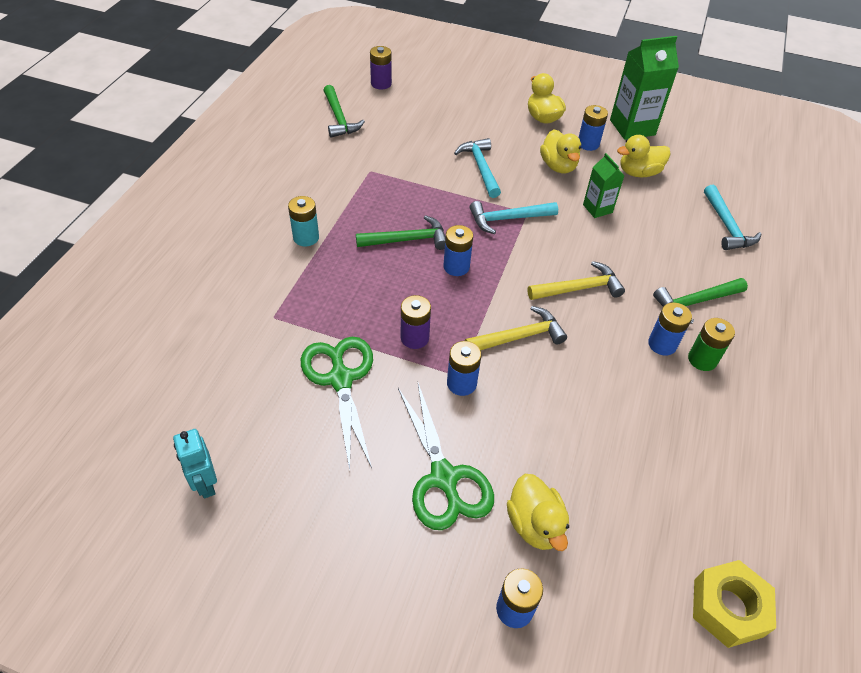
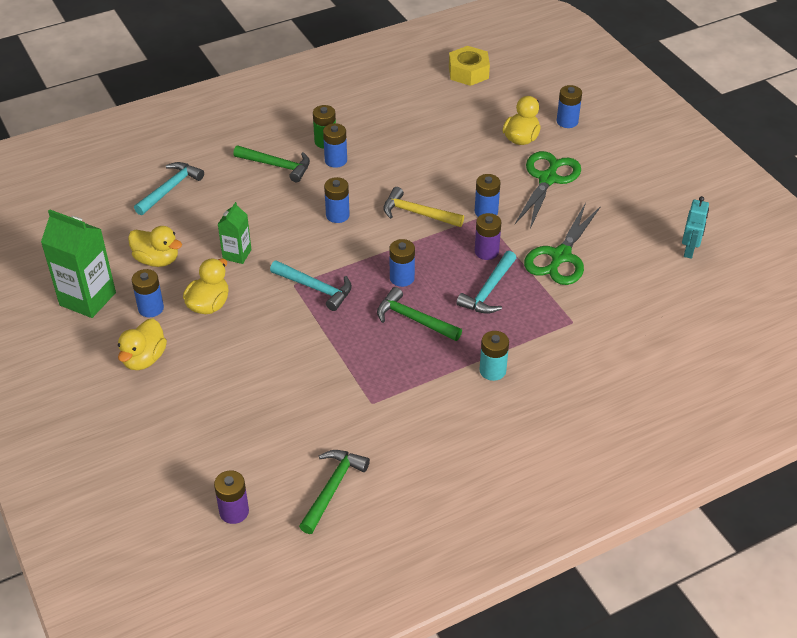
camera: 135 degrees left, 5 degrees down
(480, 168) = (274, 344): turquoise hammer -> turquoise hammer (489, 290)
(579, 288) = (337, 215): yellow hammer -> blue battery

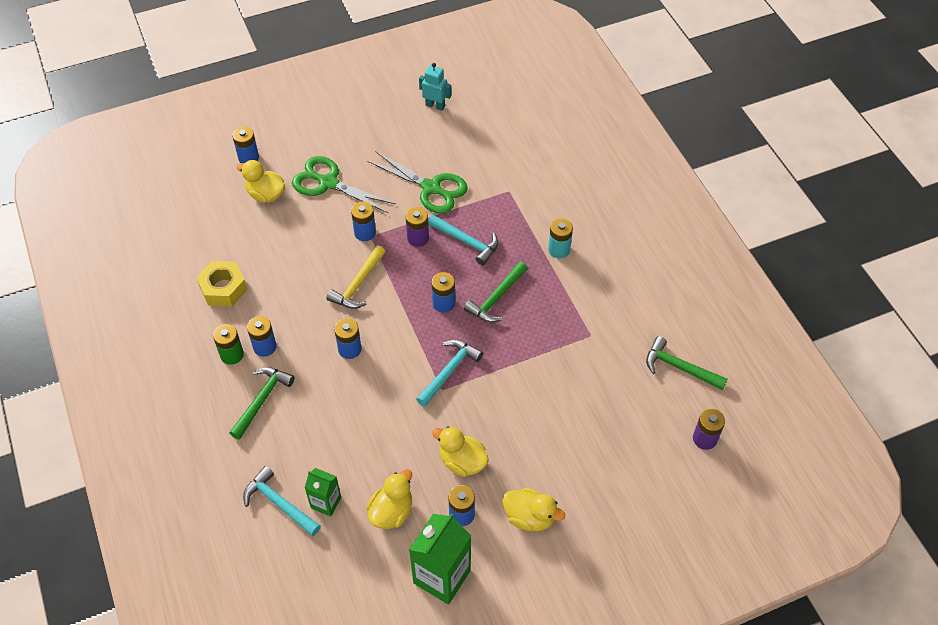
camera: 85 degrees left, 10 degrees up
(237, 254) = (393, 437): green carton -> green carton (326, 502)
(468, 72) = (148, 223): yellow nut -> yellow nut (223, 288)

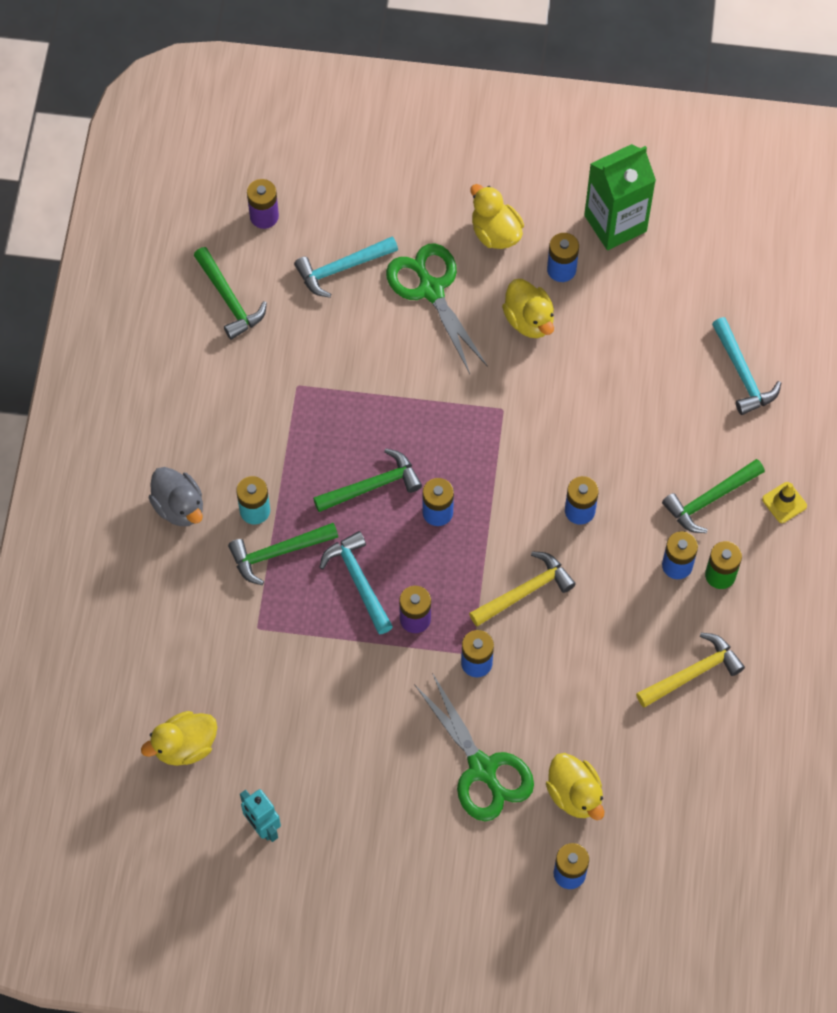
camera: 150 degrees left, 10 degrees up
(206, 424) = (784, 502): none -> yellow traffic cone
(223, 288) = (692, 673): yellow nut -> yellow hammer
(326, 502) = (693, 350): green carton -> none
(391, 512) = (631, 307): yellow duck -> yellow duck (185, 746)
(431, 188) = (353, 686): green scissors -> green scissors (431, 289)
(449, 371) = (482, 425): turquoise hammer -> turquoise hammer (342, 268)
(526, 234) = (278, 553): none -> green hammer
(605, 230) = (179, 507): none -> grey duck

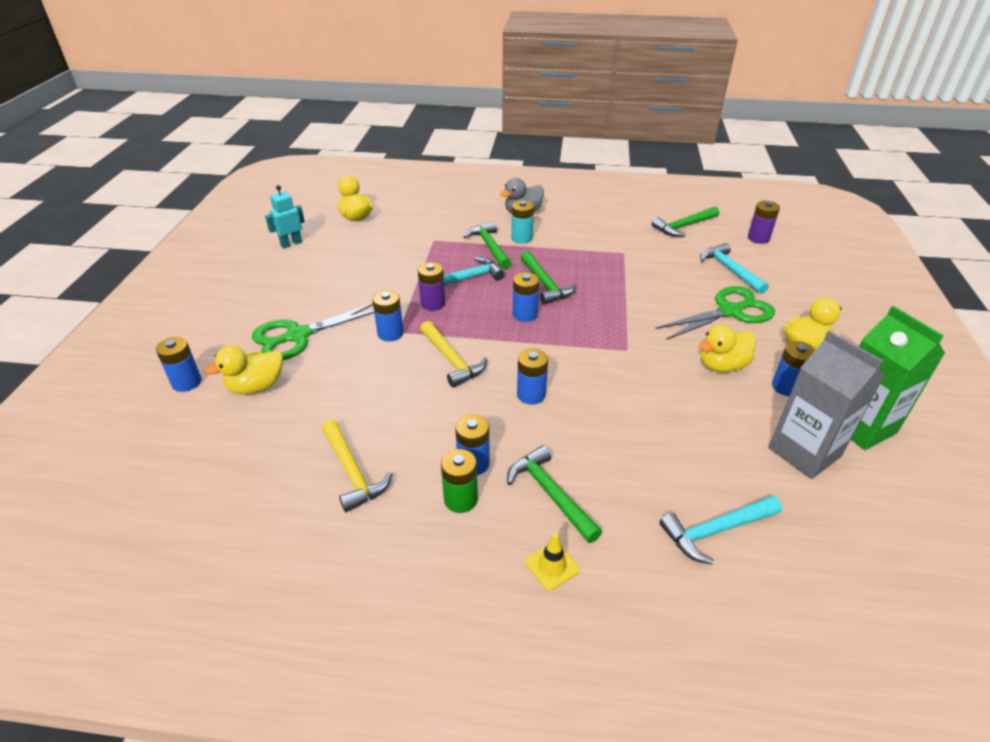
camera: 90 degrees right, 25 degrees down
(650, 281) = (804, 452): none -> grey carton

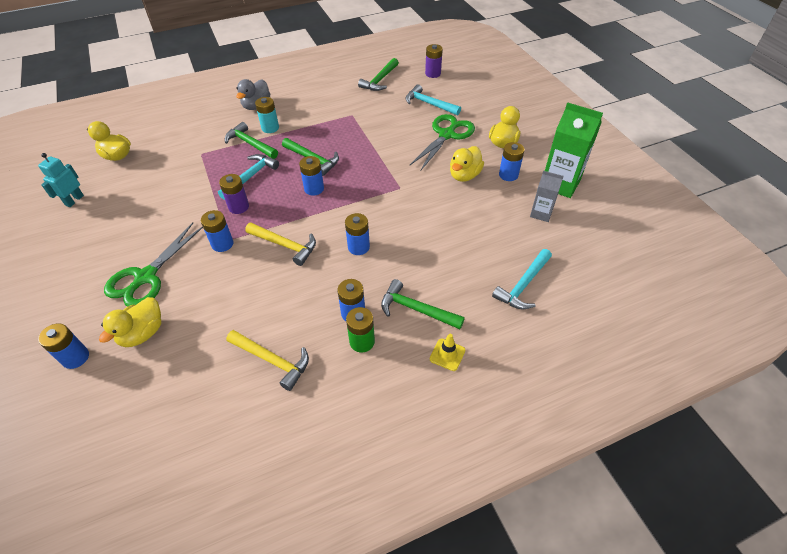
camera: 30 degrees left, 10 degrees up
(804, 452) = (541, 213): grey carton -> grey carton, size x0.57

